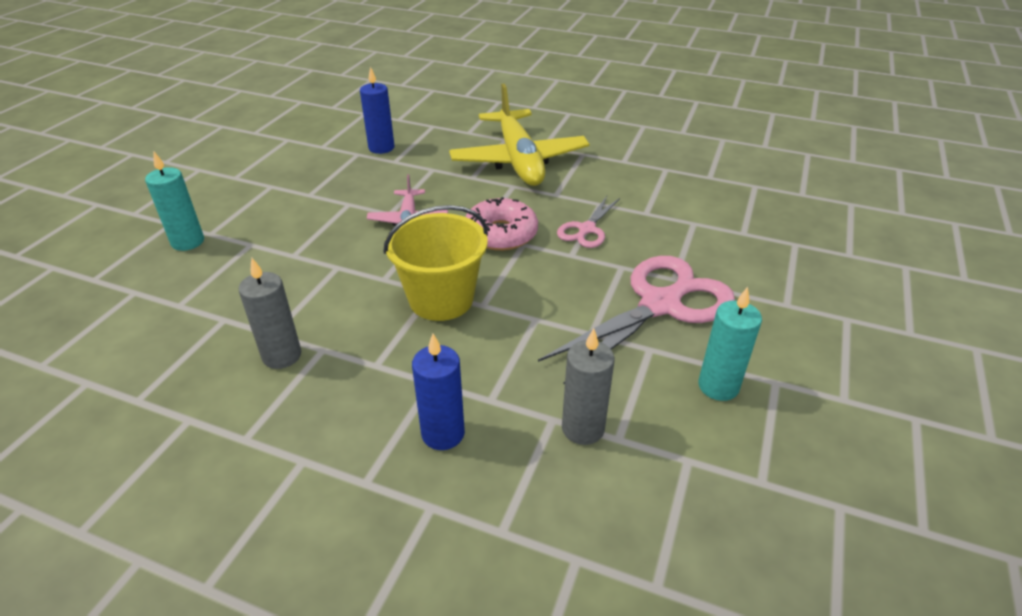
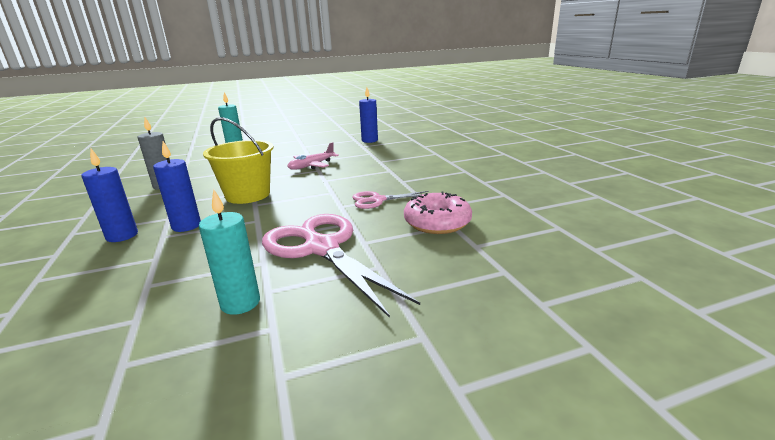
camera: 50 degrees right, 15 degrees down
(482, 373) = (186, 226): none -> blue candle
(501, 234) = (333, 185): pink donut -> pink donut (437, 222)
(519, 160) = (420, 162): yellow plane -> none
(583, 428) = (150, 270): grey candle -> none
(660, 305) = (322, 248): pink scissors -> pink scissors turned 135 degrees counterclockwise

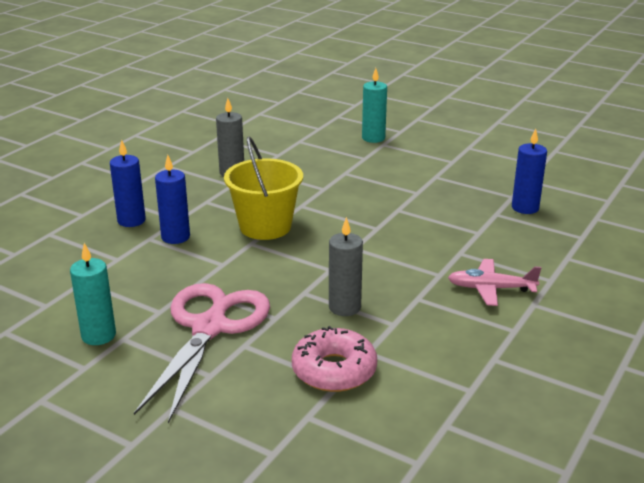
camera: 50 degrees right, 5 degrees up
(311, 166) = (382, 217): pink plane -> pink plane (490, 289)
(378, 200) = (344, 307): pink scissors -> grey candle

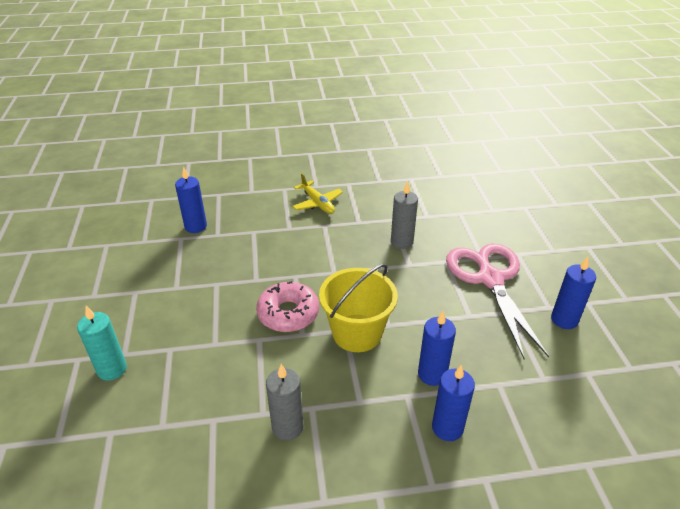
camera: 130 degrees left, 10 degrees up
(98, 335) = (564, 320): turquoise candle -> blue candle
(209, 328) = (490, 279): pink scissors -> pink scissors turned 105 degrees clockwise
(334, 370) = (454, 219): pink donut -> pink donut (288, 313)
(490, 289) = (317, 203): pink plane -> yellow plane

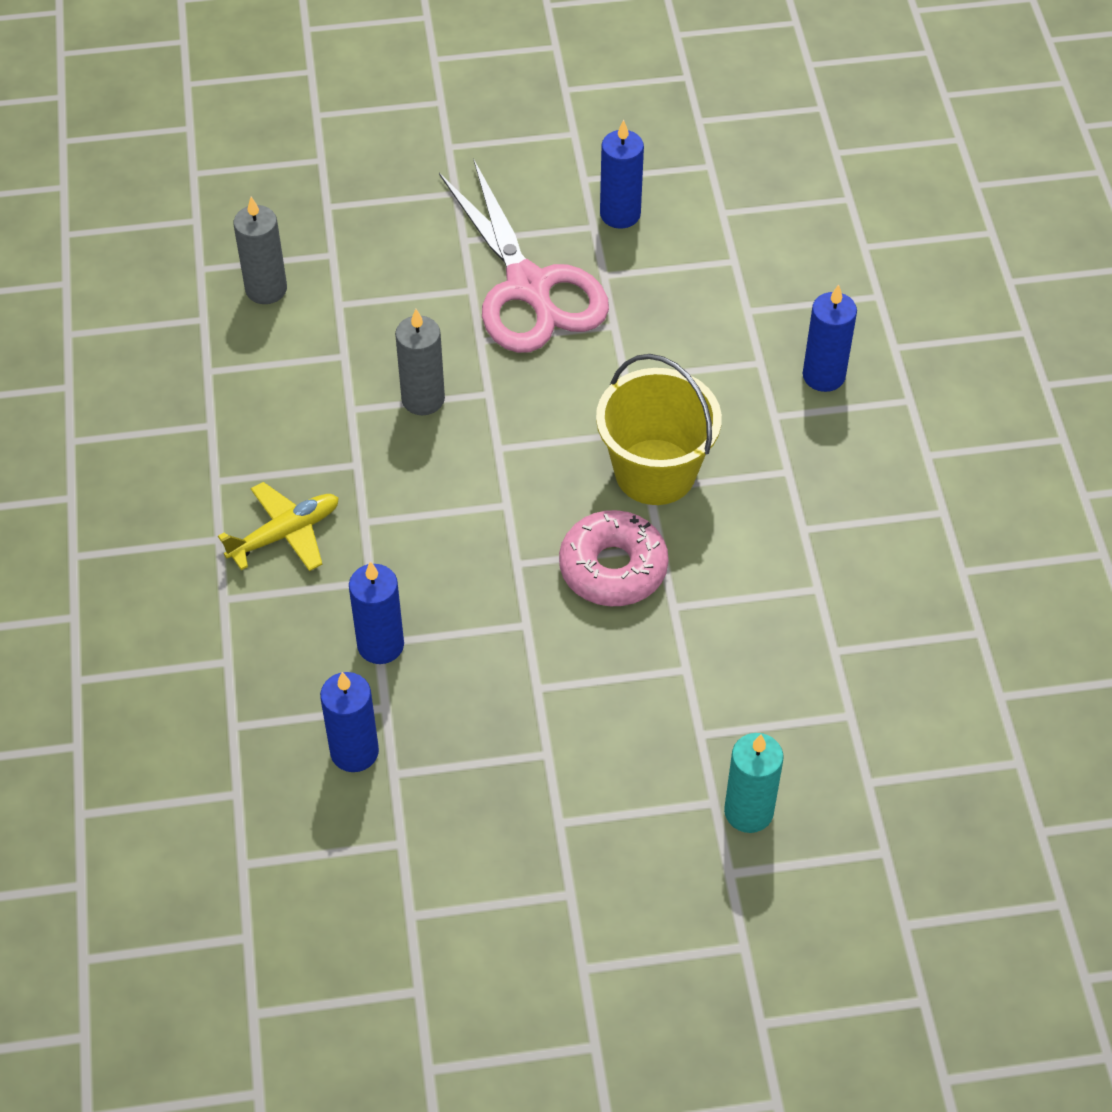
camera: 90 degrees left, 15 degrees up
(287, 427) = (838, 556): grey candle -> grey candle (266, 289)
(432, 374) = (734, 383): blue candle -> blue candle (380, 645)
(490, 279) = (528, 287): pink scissors -> pink scissors turned 105 degrees counterclockwise

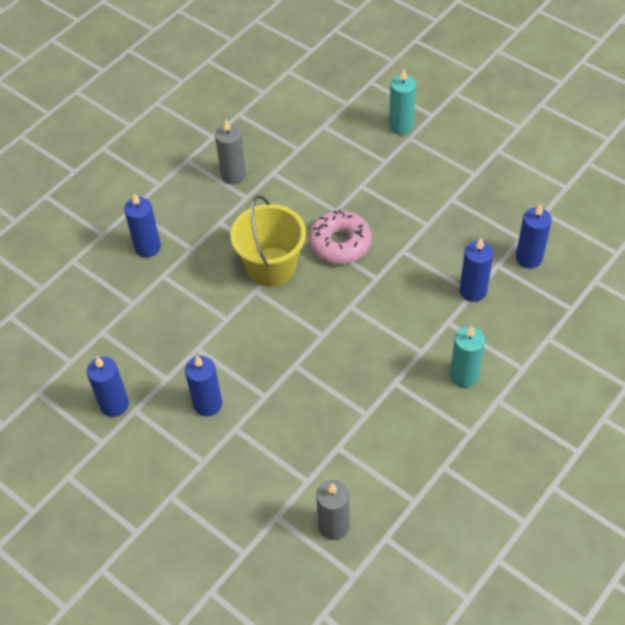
camera: 130 degrees left, 0 degrees up
(285, 534) = (464, 375): yellow plane -> turquoise candle
(423, 399) = (327, 388): grey candle -> grey candle (233, 175)
(528, 287) = (207, 404): pink scissors -> blue candle

